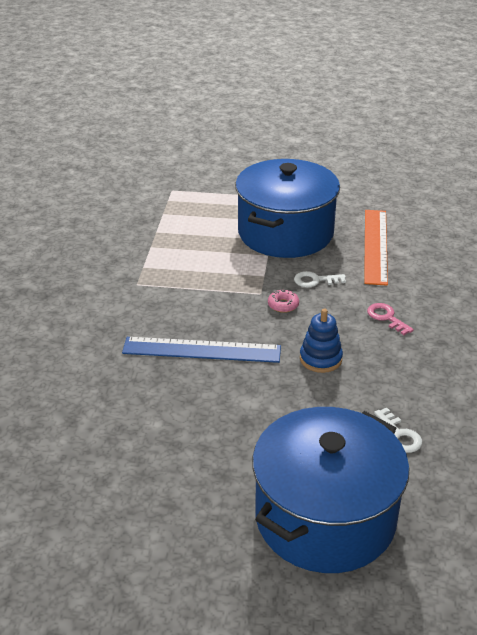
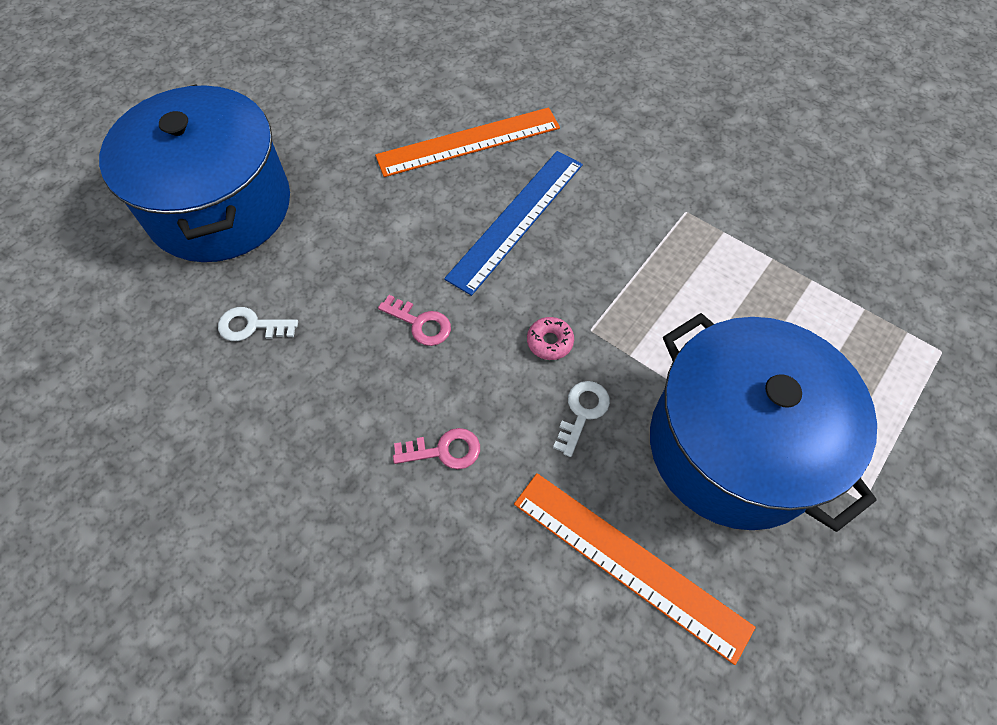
camera: 120 degrees right, 25 degrees up
(143, 402) = (469, 142): none -> orange ruler
(320, 359) = (420, 323): blue stacking toy -> pink key

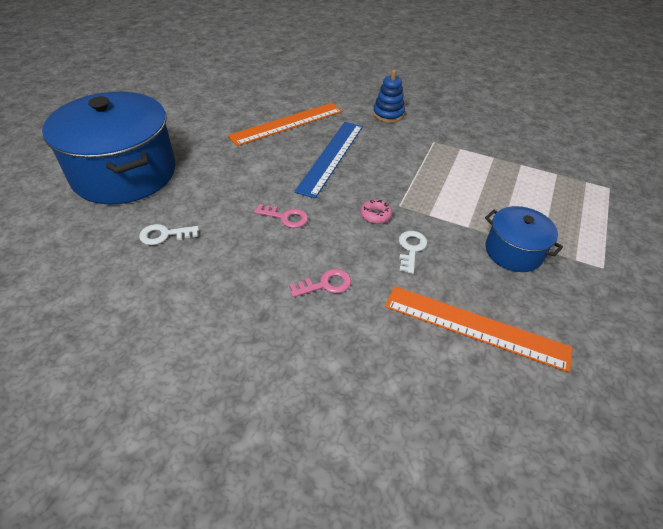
camera: 15 degrees left, 15 degrees down
(631, 143) = (388, 114): none -> blue stacking toy
(734, 446) = (513, 251): blue pot -> blue pot, size x0.50

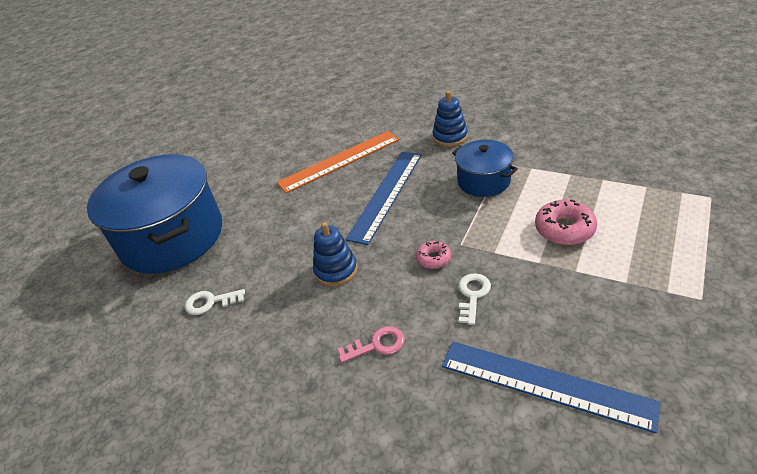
camera: 10 degrees right, 5 degrees down
(286, 217) = (336, 270): pink key -> blue stacking toy
(475, 327) = (545, 384): orange ruler -> blue ruler
(489, 201) = (564, 229): none -> pink donut
(513, 251) = (592, 288): blue pot -> blue pot (483, 181)

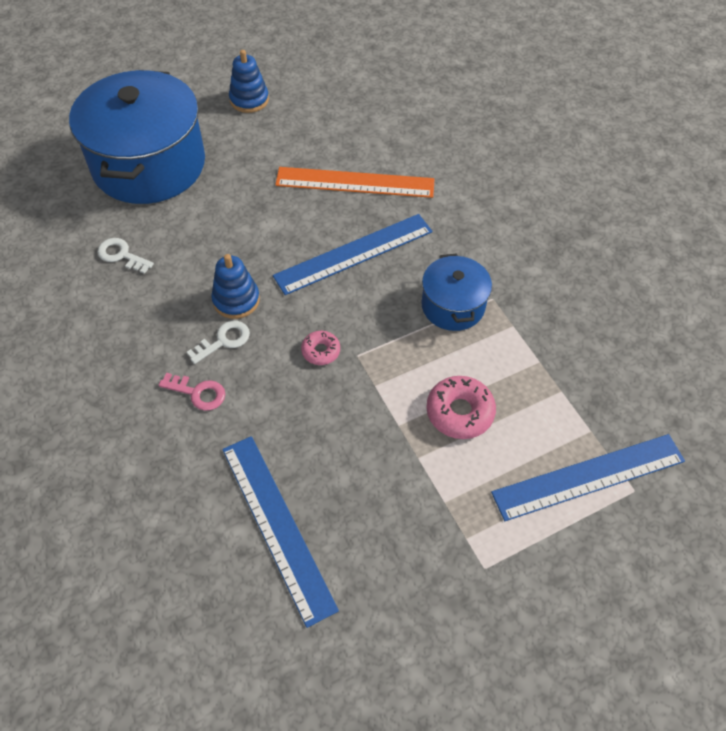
camera: 30 degrees right, 15 degrees up
(450, 137) = (483, 230): blue stacking toy -> blue stacking toy (249, 100)
(473, 295) = (312, 410): white key -> white key (224, 340)
(680, 208) = (589, 477): none -> blue ruler

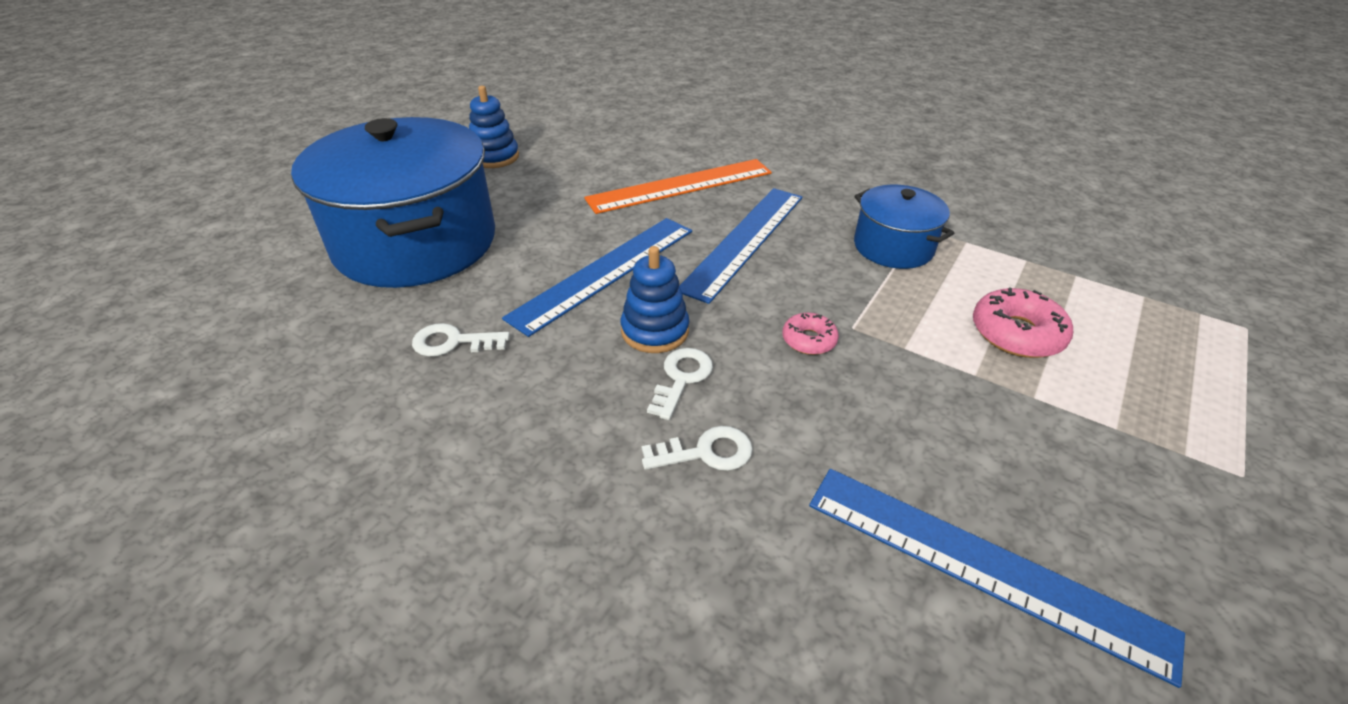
camera: 30 degrees left, 15 degrees down
(198, 393) = (706, 452): pink key -> white key
(589, 477) = (1199, 335): blue ruler -> blue ruler (605, 272)

